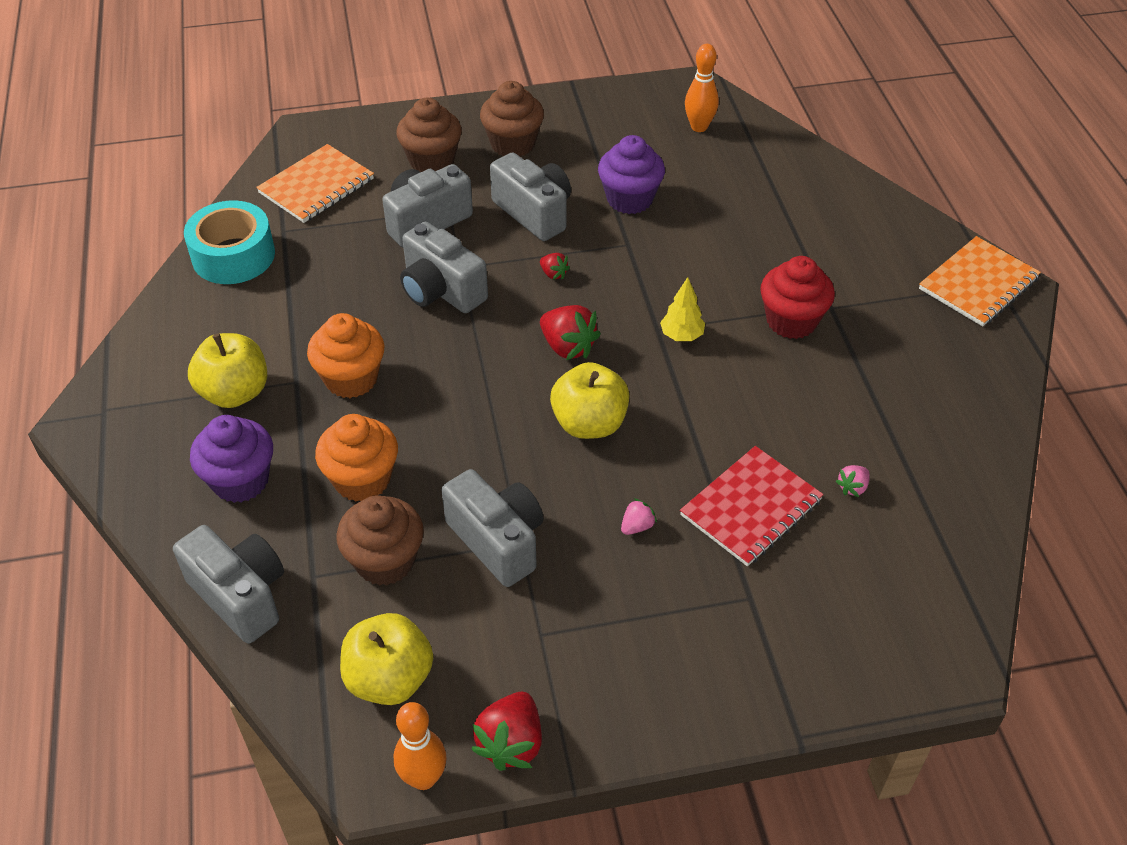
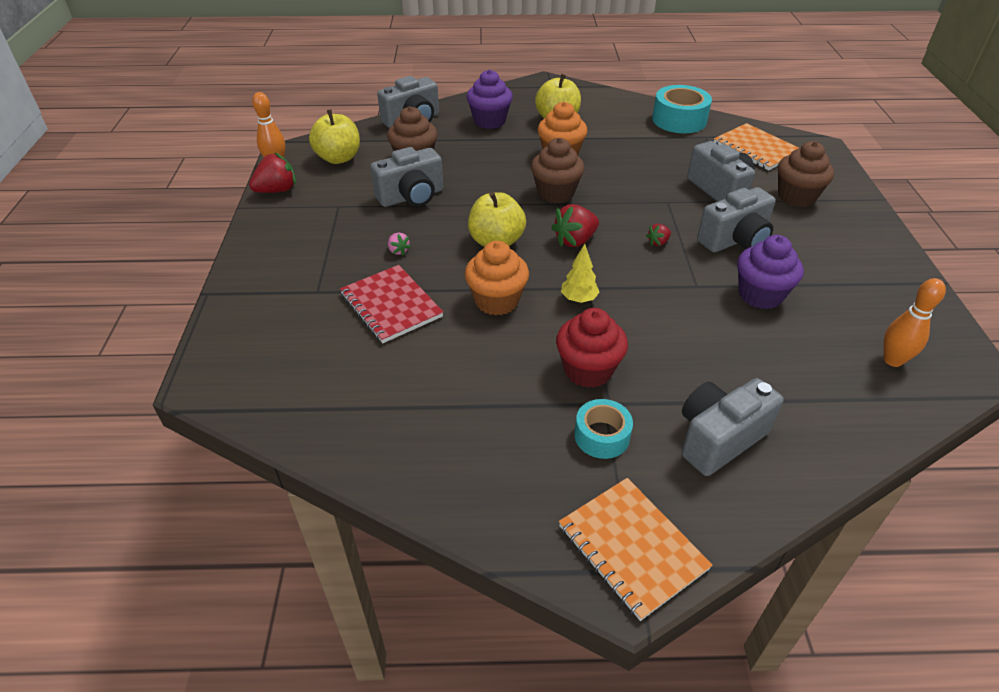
camera: 100 degrees right, 5 degrees down
(362, 479) = (477, 156): orange cupcake -> orange cupcake (497, 301)
(441, 290) = (641, 192): grey camera -> grey camera (718, 438)
(511, 743) = (277, 190): red strawberry -> red strawberry turned 120 degrees clockwise
(513, 144) = (830, 238): brown cupcake -> brown cupcake (555, 193)
(852, 487) = (387, 366): pink strawberry -> none
(872, 307) = (602, 436): none -> turquoise tape

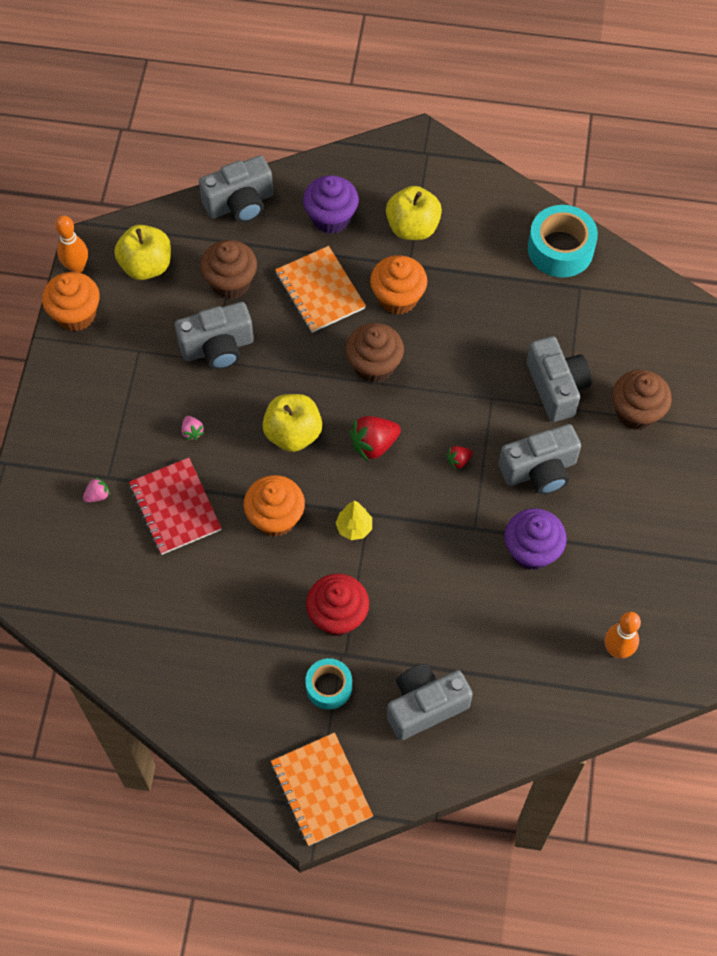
camera: 10 degrees right, 20 degrees up
(277, 190) = (76, 314): red strawberry -> orange cupcake
(307, 306) = (97, 495): none -> pink strawberry
(756, 149) = (629, 320): orange notebook -> orange notebook (320, 291)

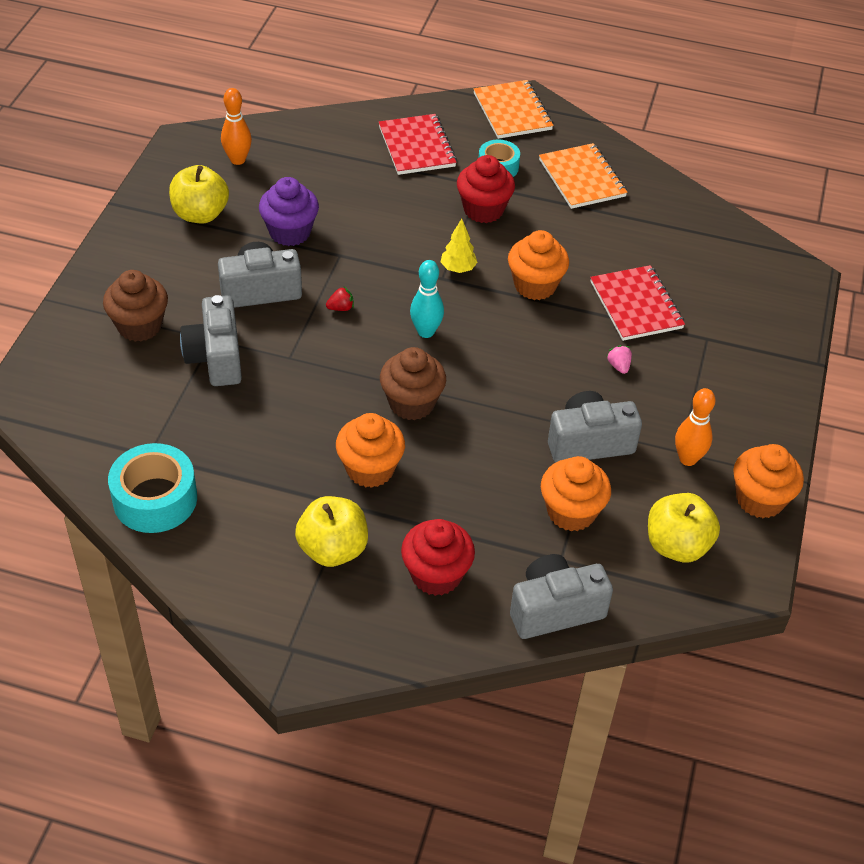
camera: 175 degrees left, 15 degrees down
(77, 267) = (765, 554): orange bowling pin -> orange bowling pin (688, 459)
(97, 495) = (716, 324): pink strawberry -> none
(231, 282) = (571, 512): brown cupcake -> orange cupcake
(293, 433) = (510, 351): yellow apple -> yellow apple (200, 214)
(320, 291) = (462, 488): orange notebook -> orange notebook (582, 178)
(331, 218) = (436, 575): purple cupcake -> red cupcake
(374, 444) = (426, 332): red strawberry -> turquoise bowling pin
(425, 706) = (416, 147): grey camera -> red notebook

